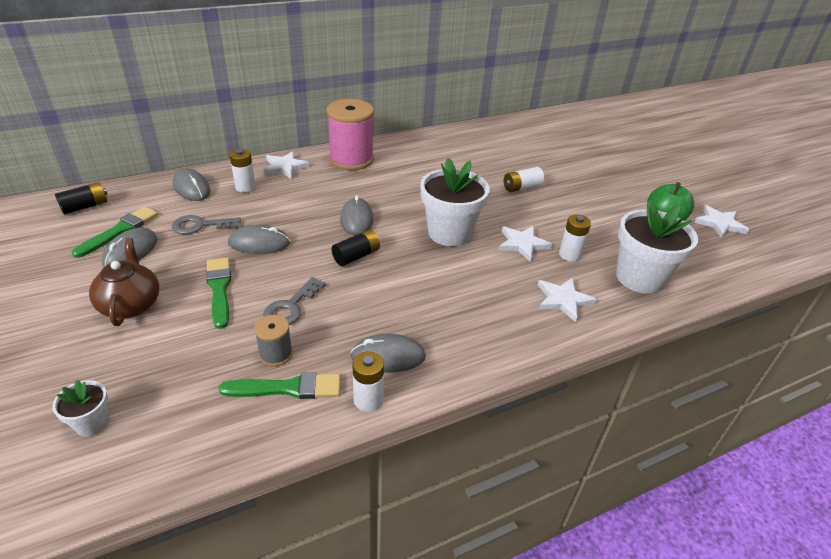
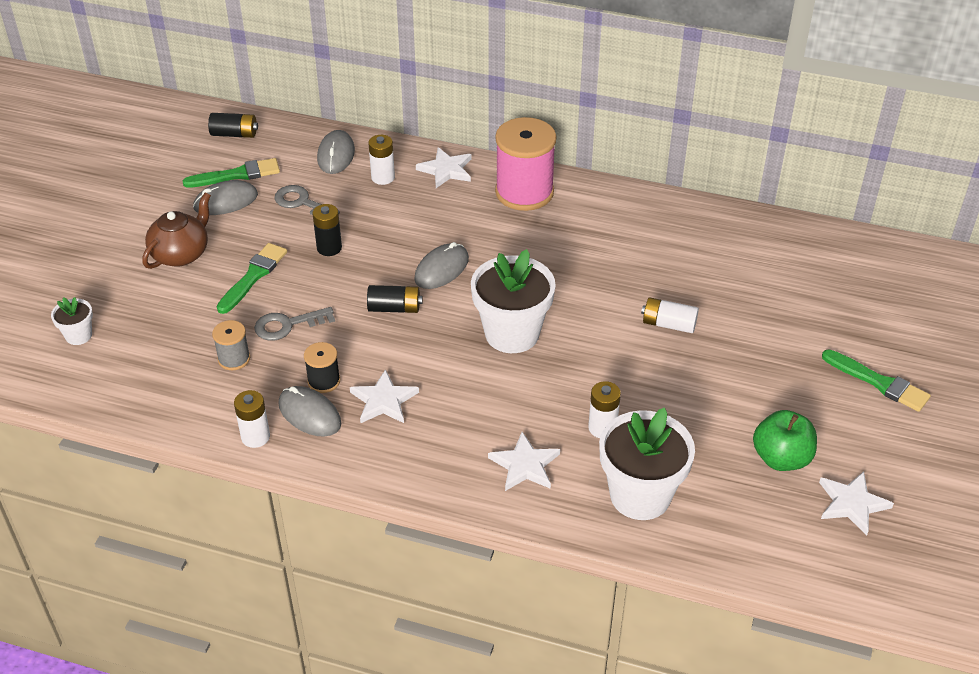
camera: 45 degrees right, 5 degrees up
(259, 243) = (329, 248): grey mouse -> black battery
(288, 388) = (213, 391): green brush -> green brush (879, 382)
(368, 328) = (324, 381): none -> black spool
(522, 244) = (569, 388): white star -> white star (383, 400)

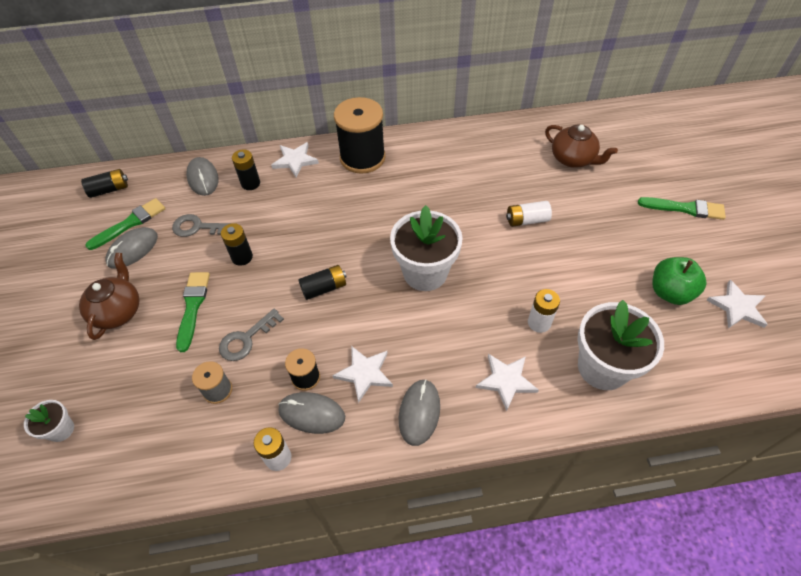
camera: 25 degrees left, 10 degrees up
(383, 177) = (250, 183): white battery -> black battery
(441, 269) = (340, 241): grey mouse -> grey mouse (419, 413)
(524, 192) = (362, 157): pink spool -> black spool
(779, 280) = (573, 159): none -> brown teapot

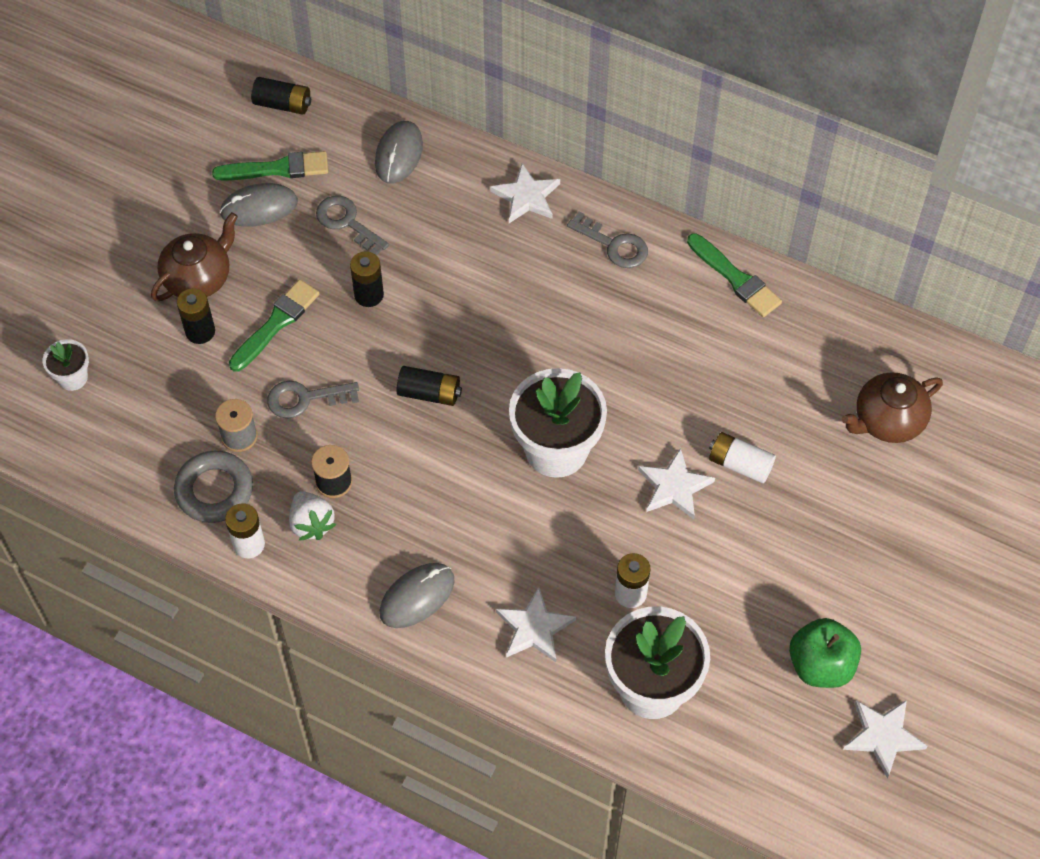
camera: 35 degrees right, 5 degrees up
(225, 437) = (214, 490): none -> grey ring
(250, 183) = (449, 197): black battery -> black battery (200, 331)
(311, 414) = (311, 524): grey mouse -> white strawberry
(362, 157) = (613, 245): black spool -> grey key
(364, 373) = (395, 519): white star -> white star (674, 486)
(573, 159) = (887, 421): brown teapot -> brown teapot turned 75 degrees clockwise
(685, 208) = (962, 583): green brush -> green brush (735, 278)

